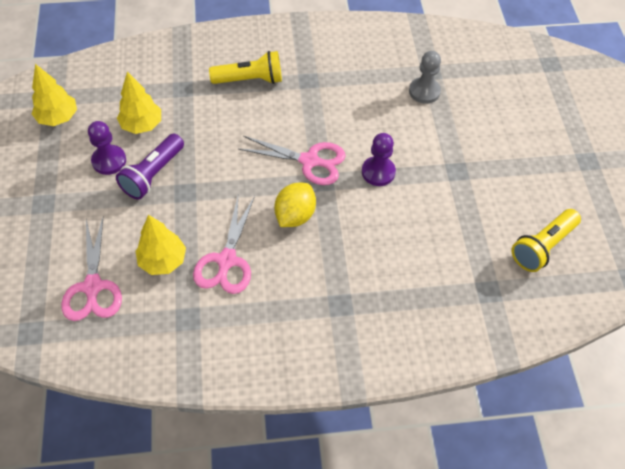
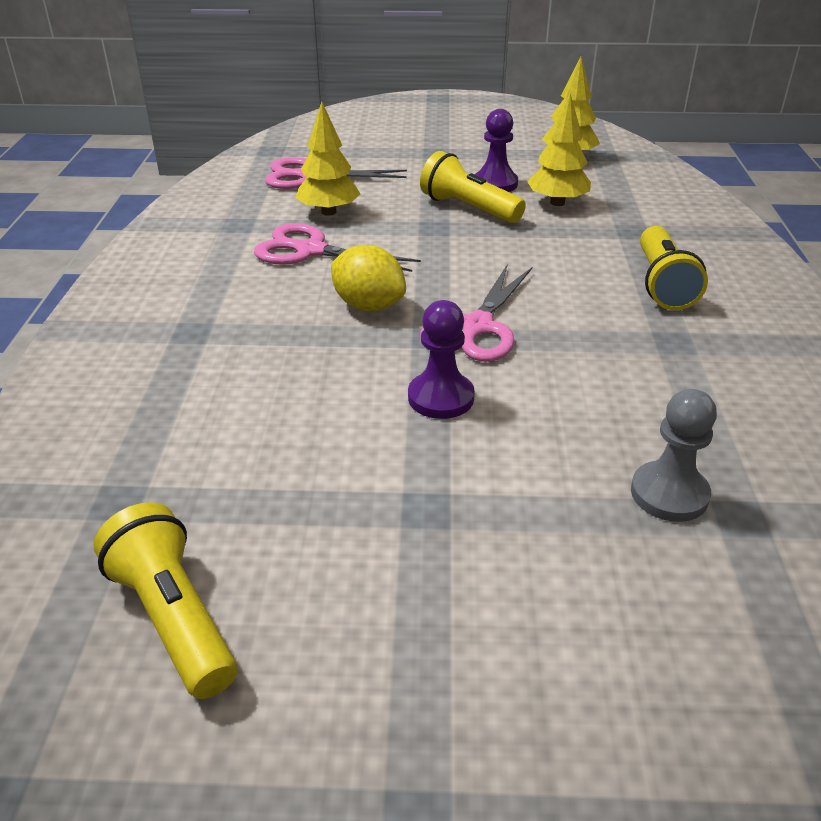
camera: 100 degrees right, 20 degrees down
(153, 174) = (469, 208): purple flashlight -> yellow flashlight

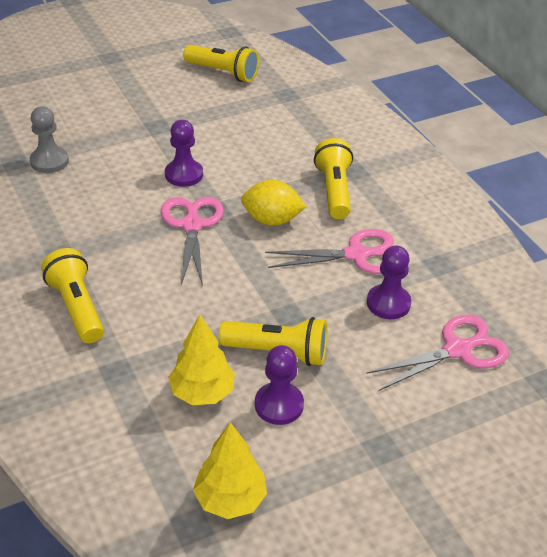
camera: 150 degrees right, 5 degrees up
(251, 315) = (334, 190): none -> yellow flashlight
(329, 212) = (388, 303): yellow tree -> purple pawn

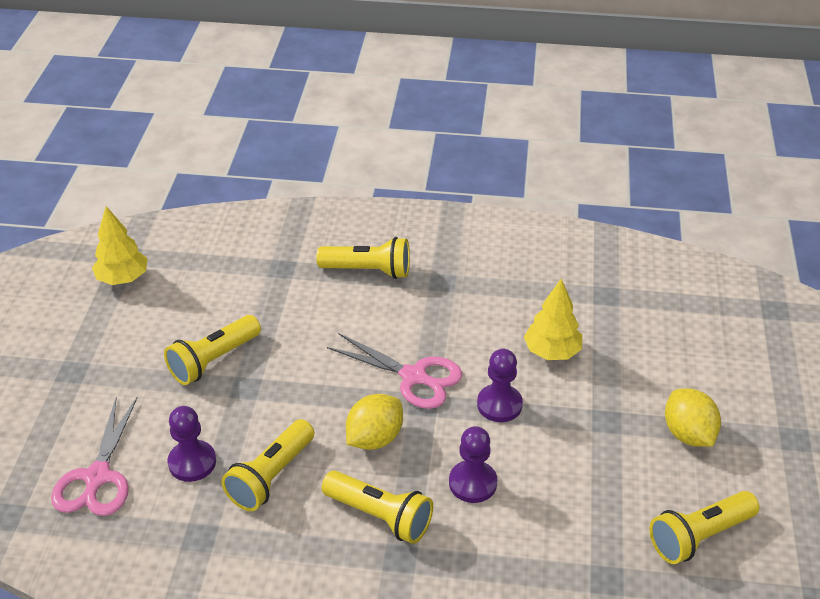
camera: 125 degrees right, 0 degrees up
(49, 161) = (590, 317): grey pawn -> none
(141, 93) = (688, 434): none -> yellow lemon
(202, 393) = (219, 302): yellow tree -> yellow tree (552, 352)
(279, 405) = (166, 336): purple pawn -> purple pawn (472, 483)
(356, 255) = (271, 476): pink scissors -> yellow flashlight

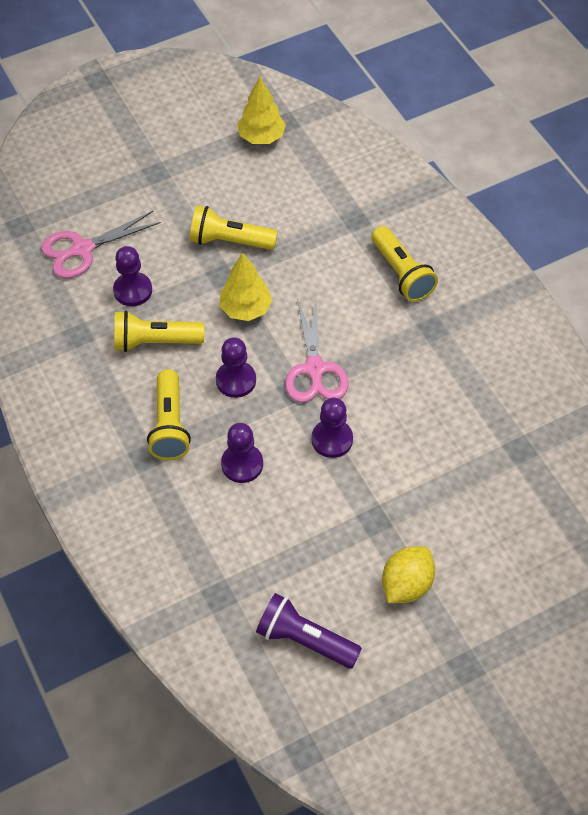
camera: 55 degrees right, 15 degrees up
(374, 438) = (236, 380): yellow lemon -> purple pawn
(552, 352) = (418, 445): yellow tree -> yellow tree (245, 309)
(699, 536) = (305, 639): yellow flashlight -> purple flashlight

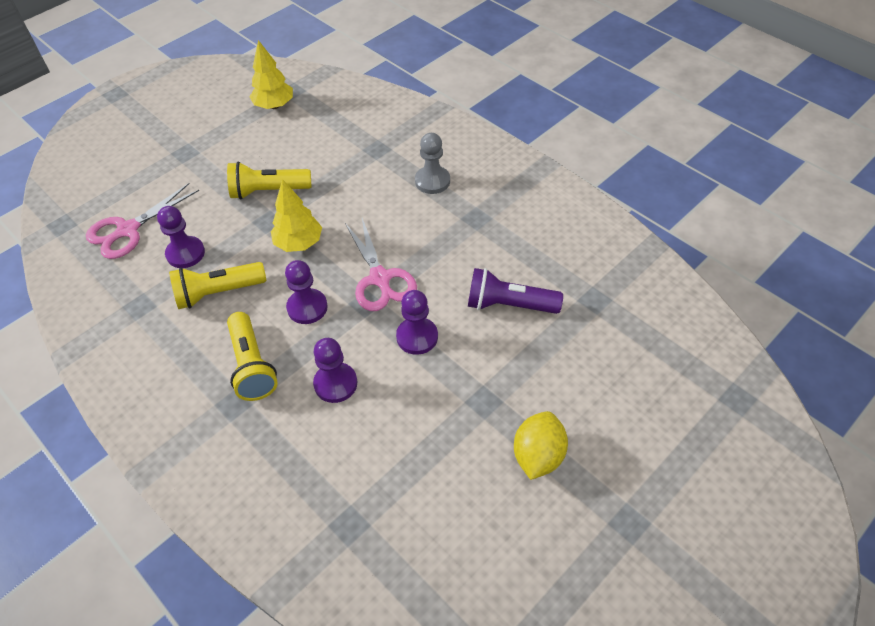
camera: 15 degrees left, 5 degrees down
(305, 639) = (455, 545): purple flashlight -> purple flashlight (509, 305)
(401, 273) = (432, 181): yellow flashlight -> grey pawn

